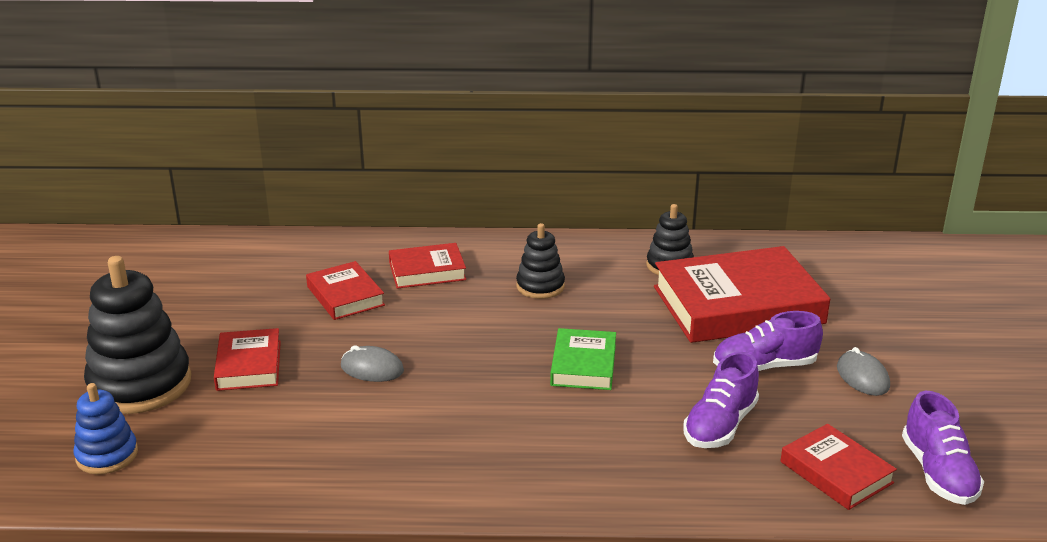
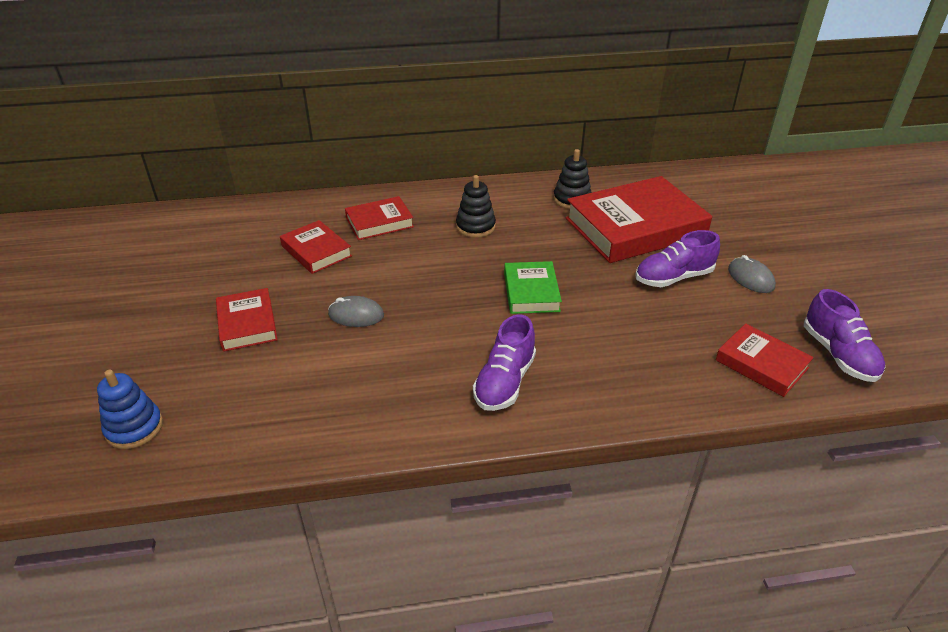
camera: 10 degrees left, 10 degrees up
(140, 384) = (152, 353): black stacking toy -> none
(720, 425) = (657, 333): purple shoe -> purple shoe (504, 382)

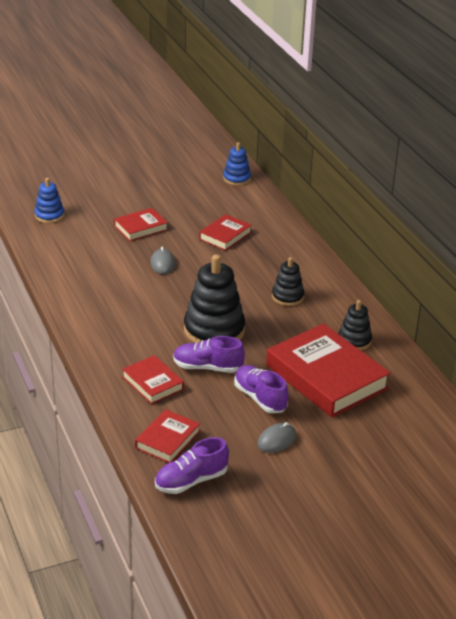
camera: 75 degrees right, 5 degrees down
(181, 221) = (236, 179): none -> blue stacking toy
(379, 222) = (272, 254): red book -> red book (153, 383)
(504, 382) = (116, 328): purple shoe -> purple shoe (207, 367)
(531, 292) = (214, 330): green book -> black stacking toy

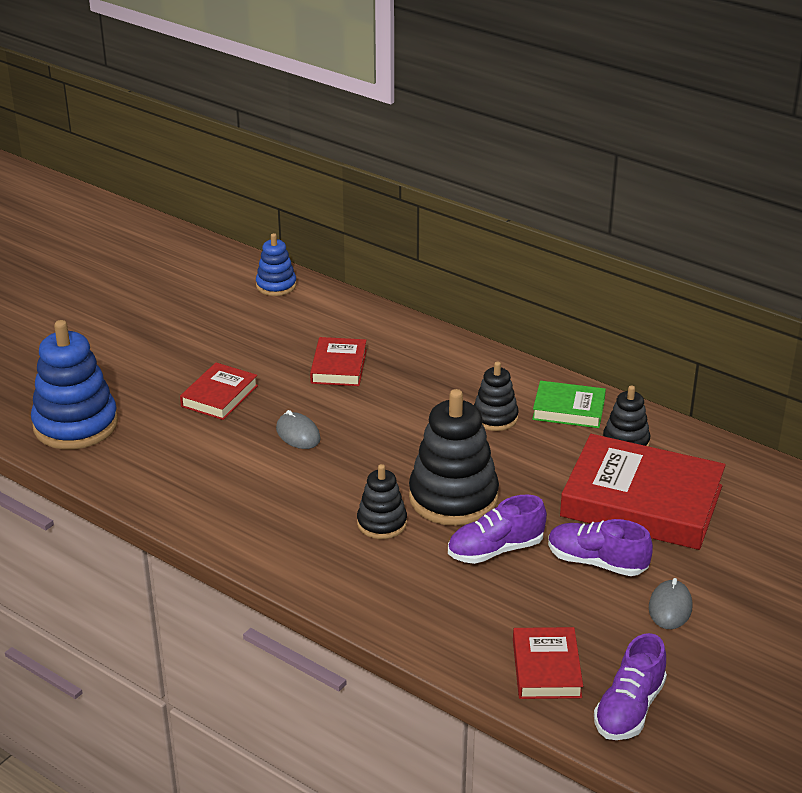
camera: 30 degrees left, 0 degrees up
(49, 215) = (75, 425): blue stacking toy -> blue stacking toy, size x1.82
(153, 383) = (451, 601): red book -> none
(158, 328) = (382, 523): none -> black stacking toy
(339, 309) = (568, 409): none -> green book

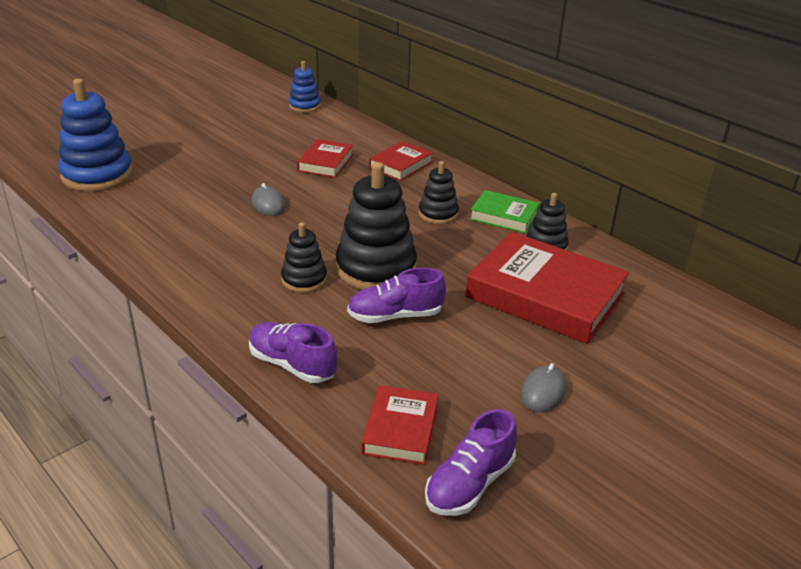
camera: 10 degrees right, 0 degrees up
(219, 396) = (220, 170): red book -> red book (401, 165)
(596, 562) = (485, 340): purple shoe -> purple shoe (292, 365)

